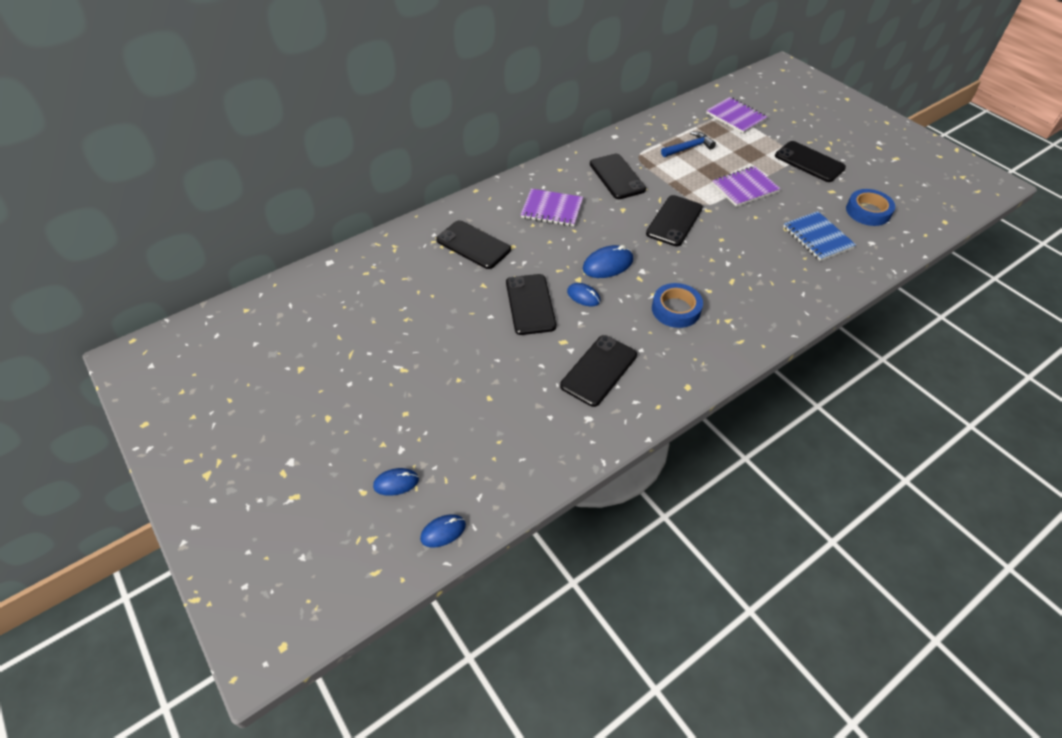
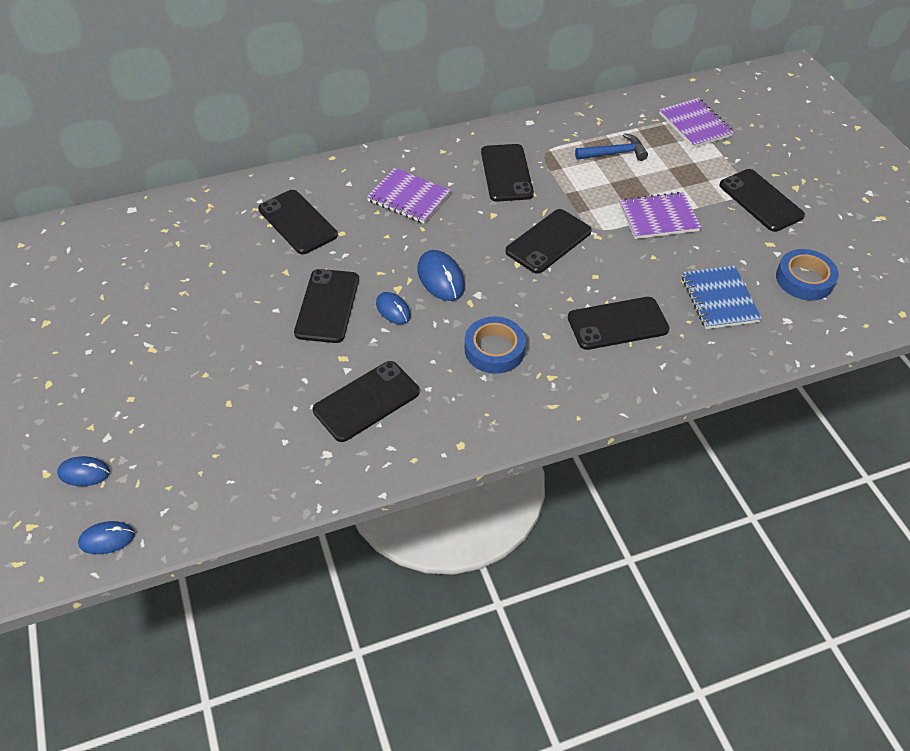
camera: 15 degrees right, 0 degrees up
(608, 265) = (441, 278): blue mouse -> blue mouse turned 75 degrees clockwise
(755, 270) = (617, 323): none -> black phone

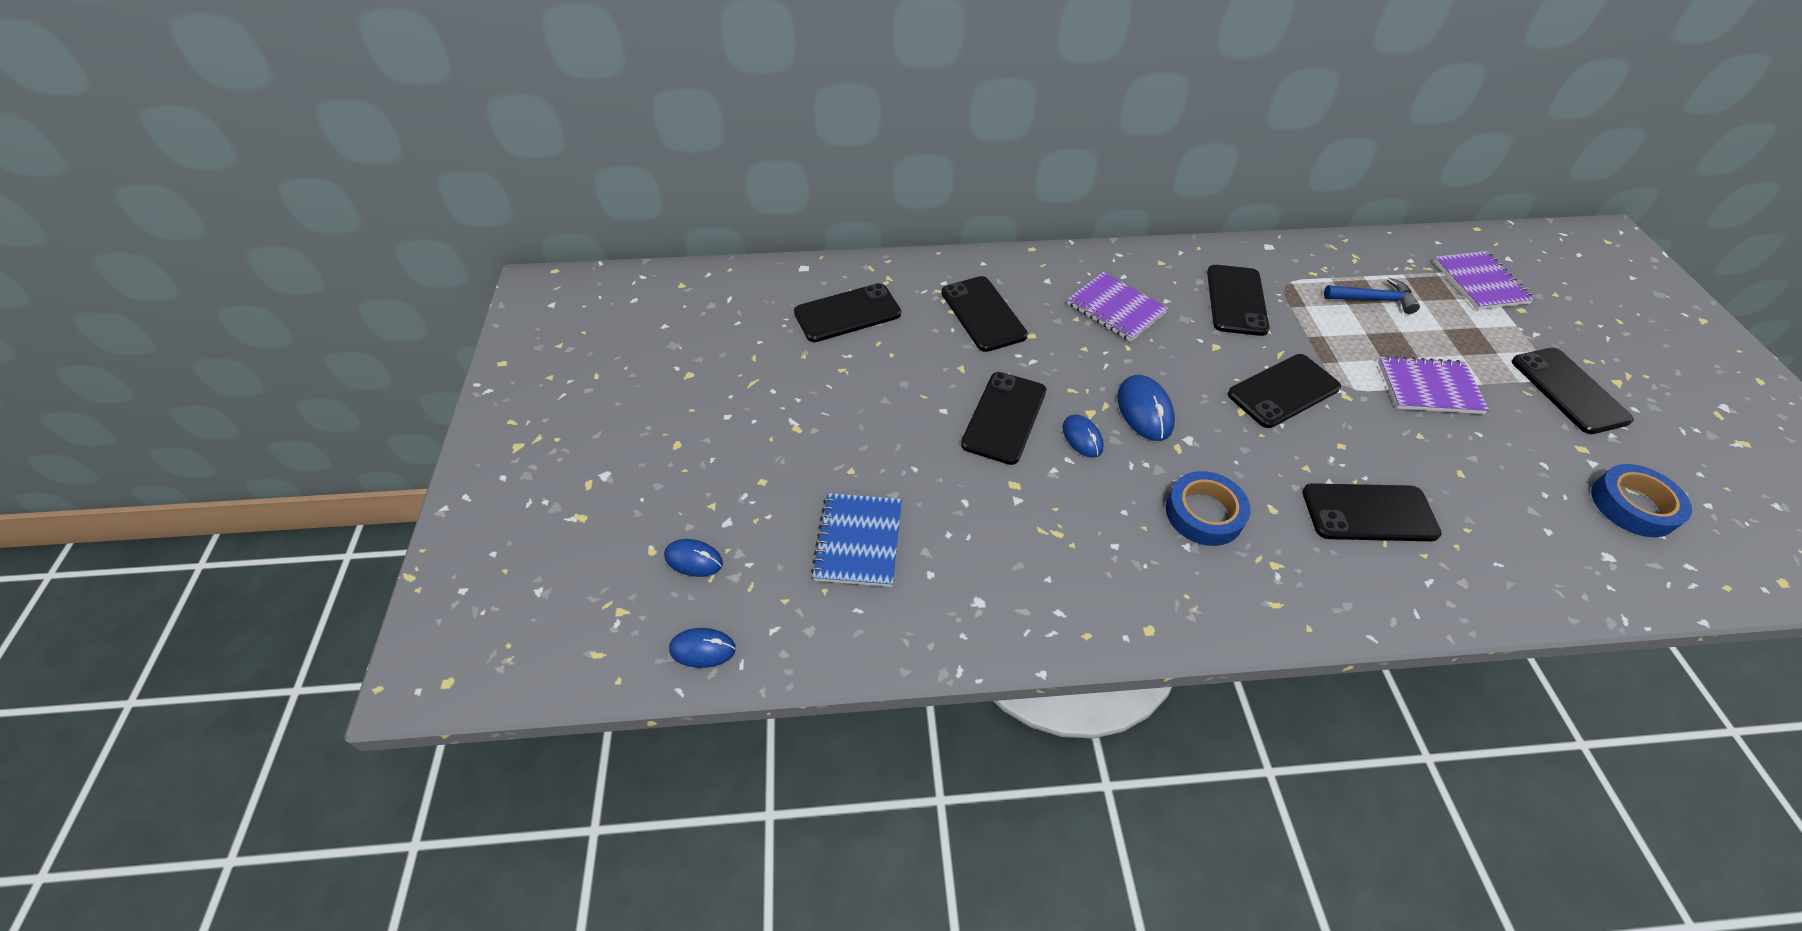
camera: 15 degrees right, 0 degrees up
(367, 401) = (1036, 545): black phone -> black phone (847, 313)
(719, 299) = (1510, 508): blue notebook -> blue notebook (858, 541)

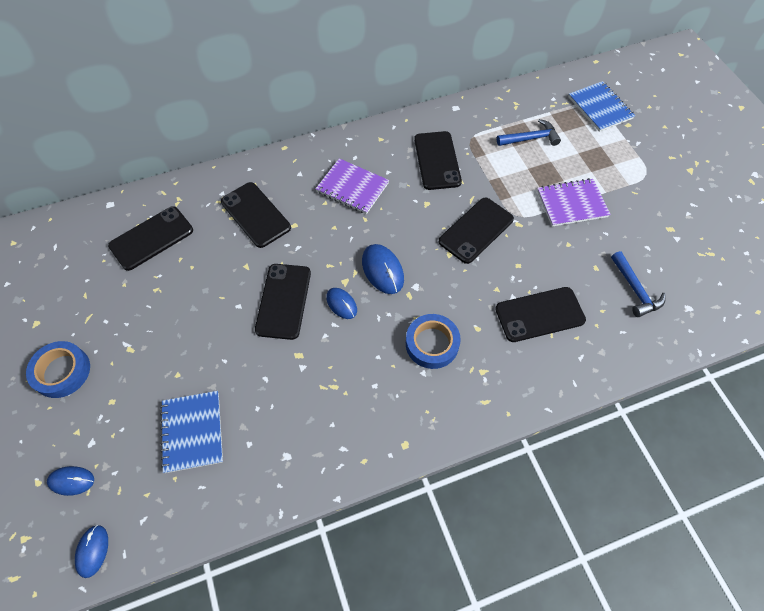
camera: 15 degrees left, 10 degrees up
(702, 649) = (93, 551): blue mouse -> blue mouse turned 75 degrees counterclockwise
(1480, 282) = (600, 108): purple notebook -> blue notebook
(1521, 514) = (635, 290): none -> blue hammer
(1569, 390) = (660, 184): black phone -> none
(1633, 505) = (702, 265): blue tape -> blue tape (62, 372)

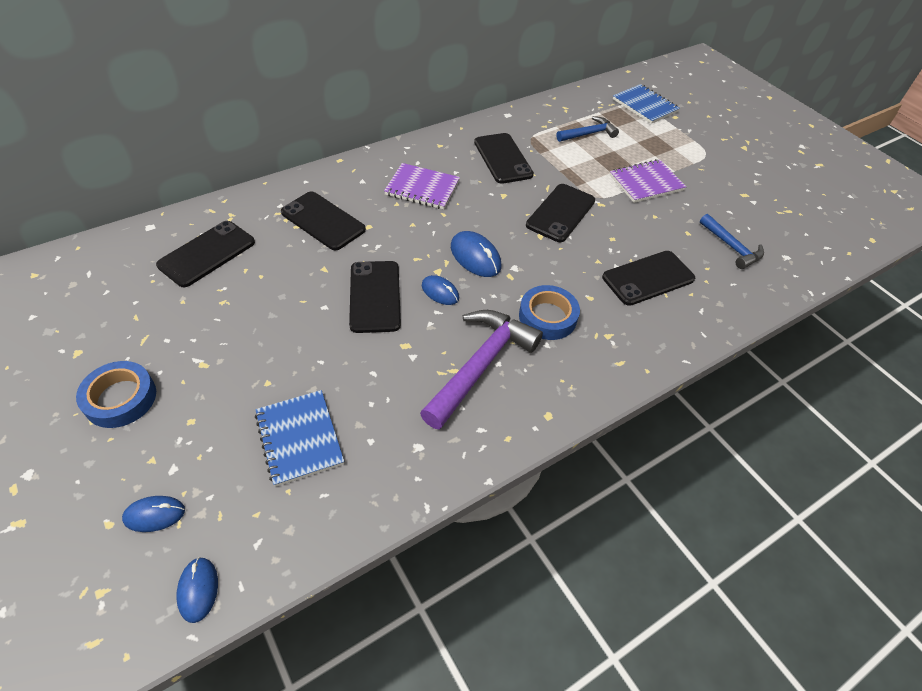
camera: 15 degrees left, 10 degrees down
(358, 385) = (480, 365): none -> purple hammer

